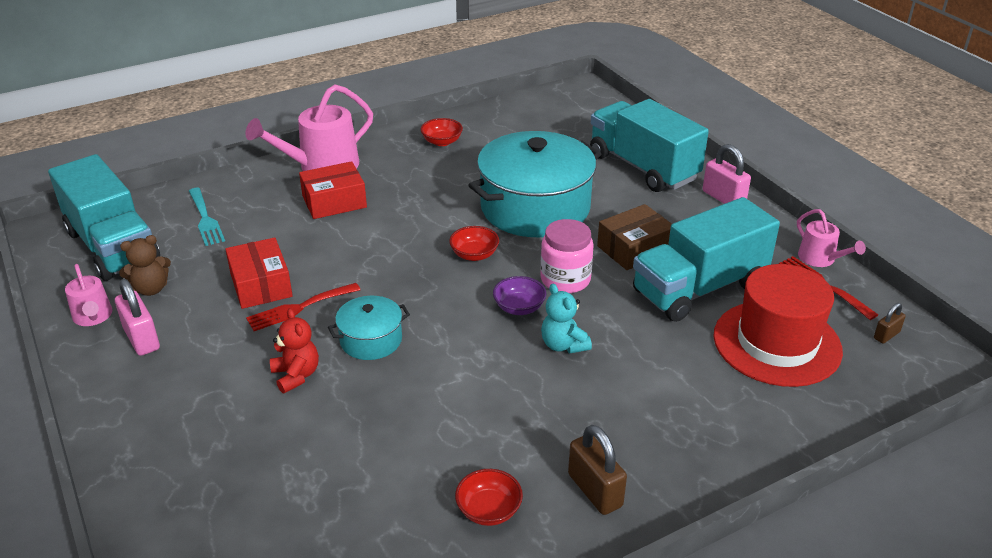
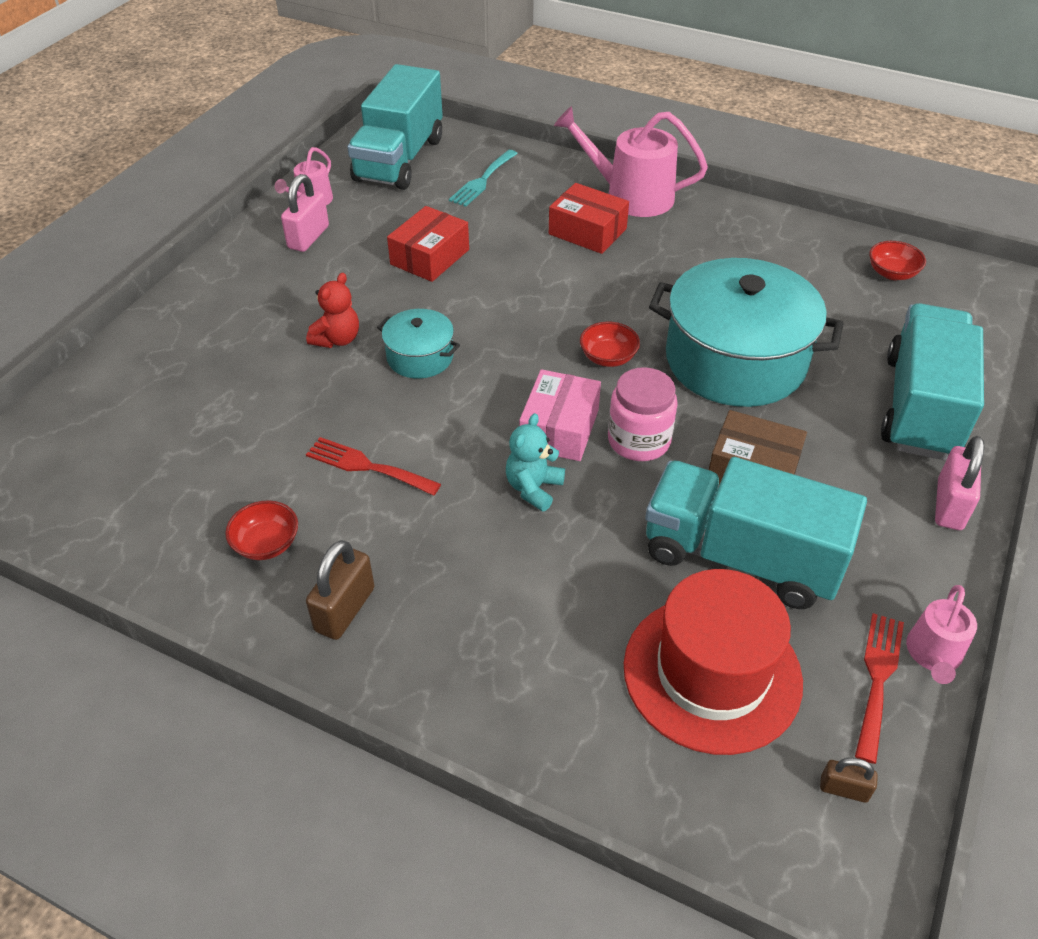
camera: 55 degrees right, 10 degrees up
(151, 289) = (369, 207): brown teddy bear -> none
(299, 308) = (421, 294): red fork -> red fork (367, 466)
(442, 142) = (766, 242): red bowl -> red bowl (892, 273)
(519, 307) = (559, 428): purple bowl -> pink box

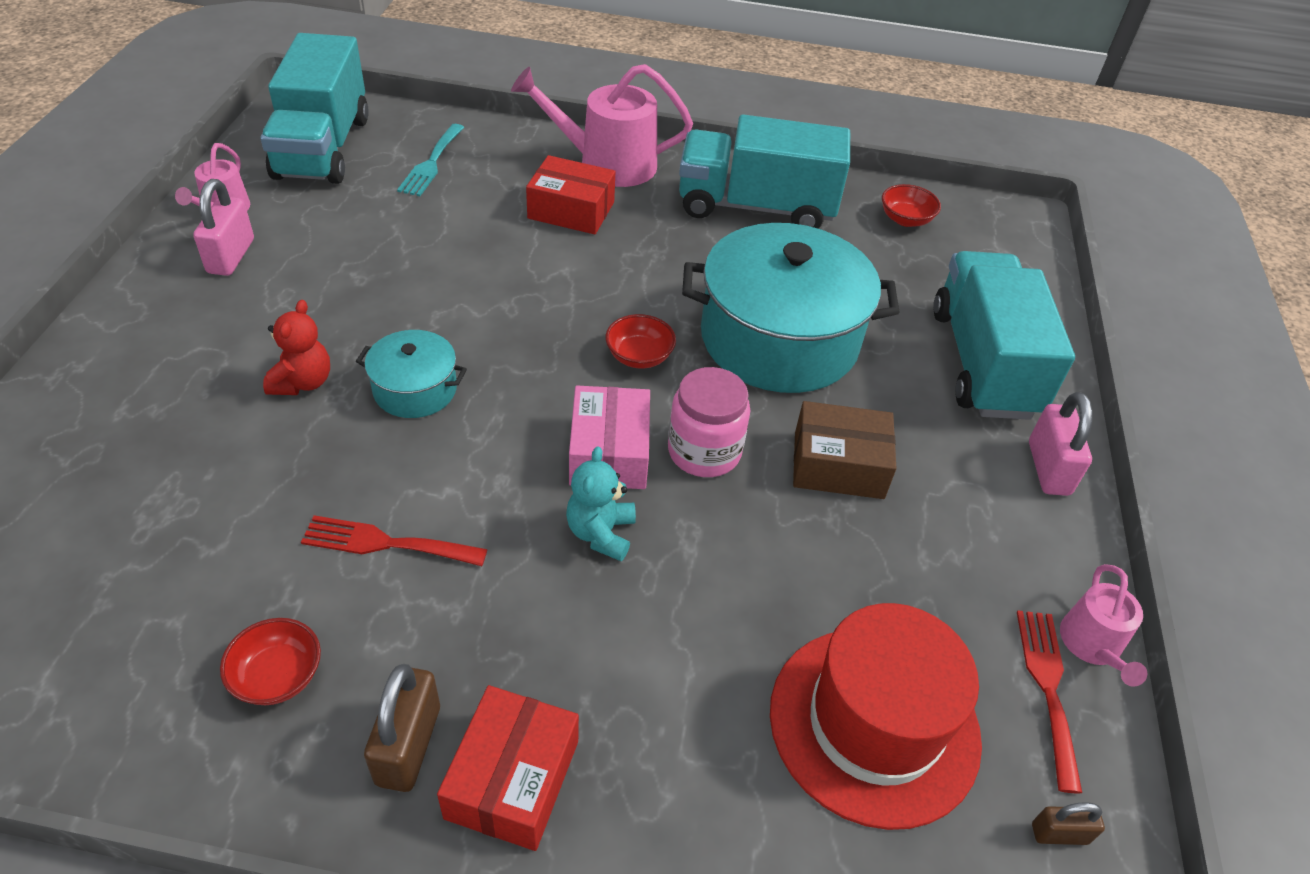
camera: 20 degrees left, 0 degrees up
(430, 257) = (393, 262): red box -> red box (513, 779)
(741, 557) = (859, 572): turquoise truck -> turquoise truck (756, 207)

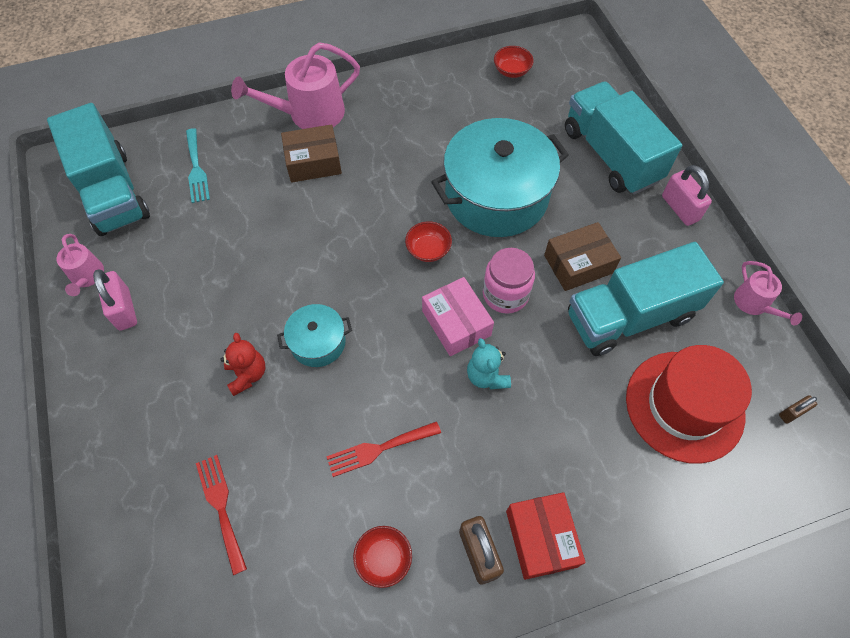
camera: 25 degrees left, 15 degrees up
(571, 210) = (313, 162): red box -> brown box
(756, 207) = (421, 104): turquoise truck -> turquoise truck (630, 316)
(1048, 687) = (747, 339): red fork -> red fork (221, 507)

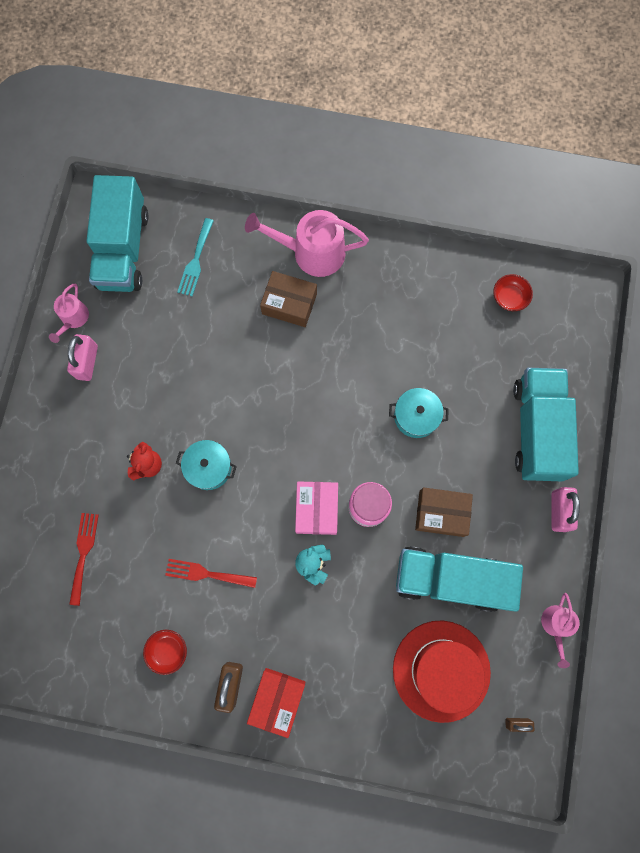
camera: 30 degrees right, 15 degrees up
(428, 250) = (333, 435): red bowl -> none
(496, 196) = (416, 416): turquoise pot -> turquoise pot, size x0.48

